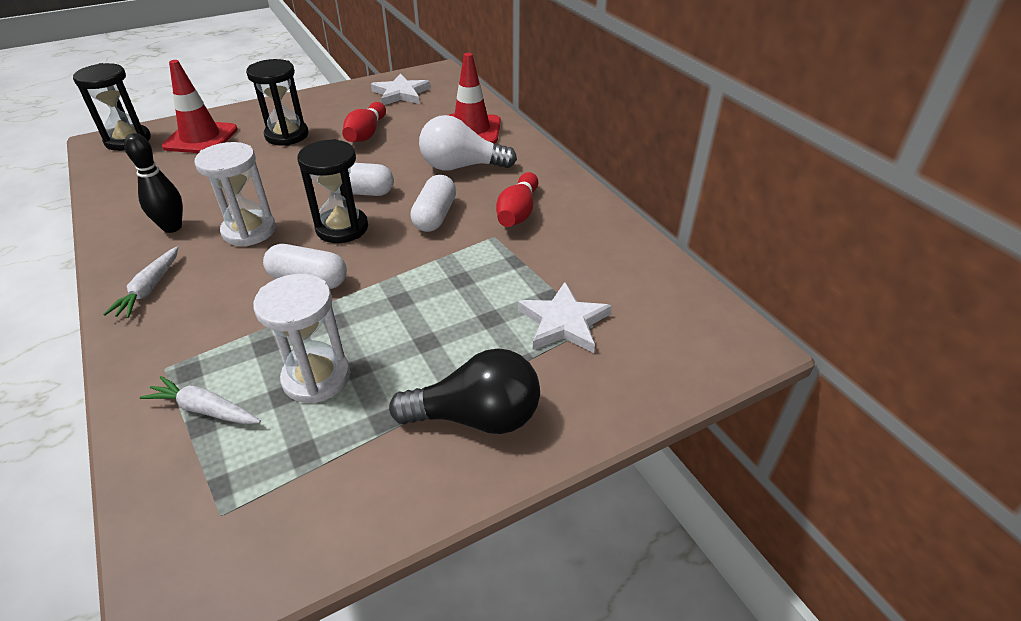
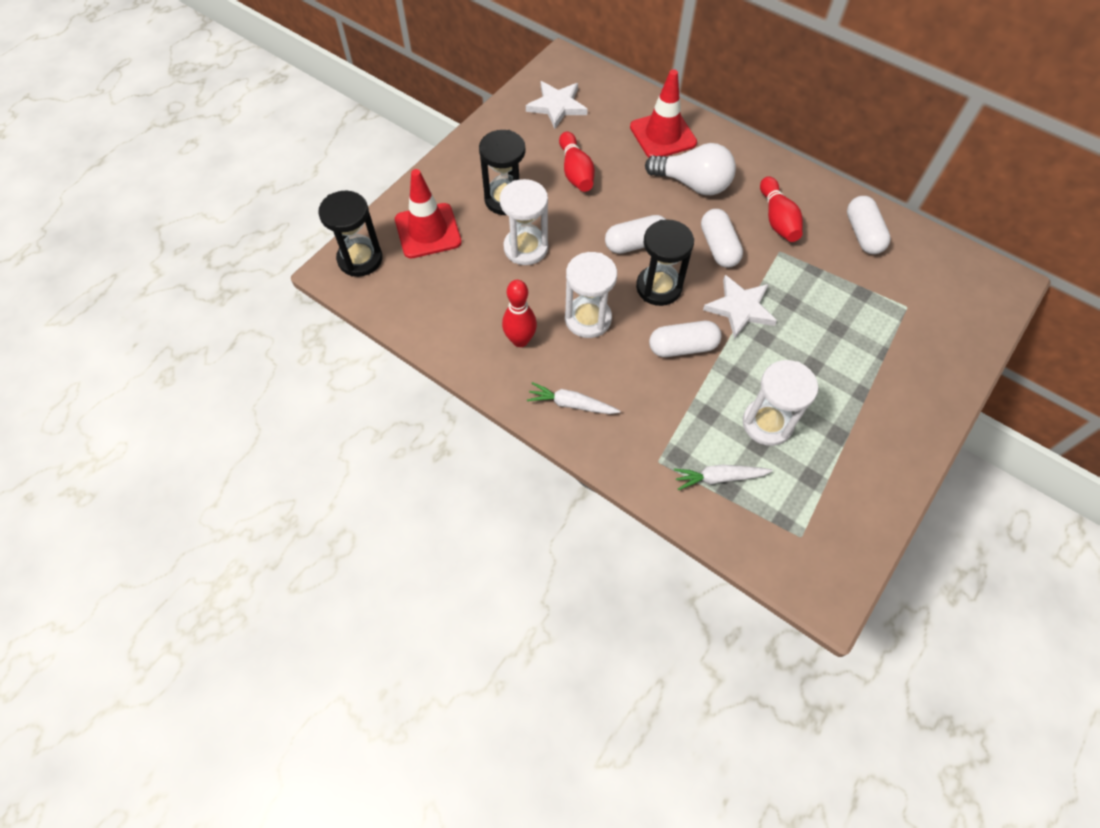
camera: 25 degrees left, 20 degrees up
(149, 289) = (571, 404): white carrot -> white carrot turned 120 degrees clockwise
(172, 227) = (520, 340): black bowling pin -> red bowling pin
(261, 169) = (526, 248): none -> white hourglass
(461, 167) = (692, 184): white light bulb -> white light bulb turned 135 degrees counterclockwise
(476, 417) = (890, 407): black light bulb -> none
(563, 322) = (886, 311): white star -> white star (740, 308)
(600, 248) = (862, 234): none -> white capsule

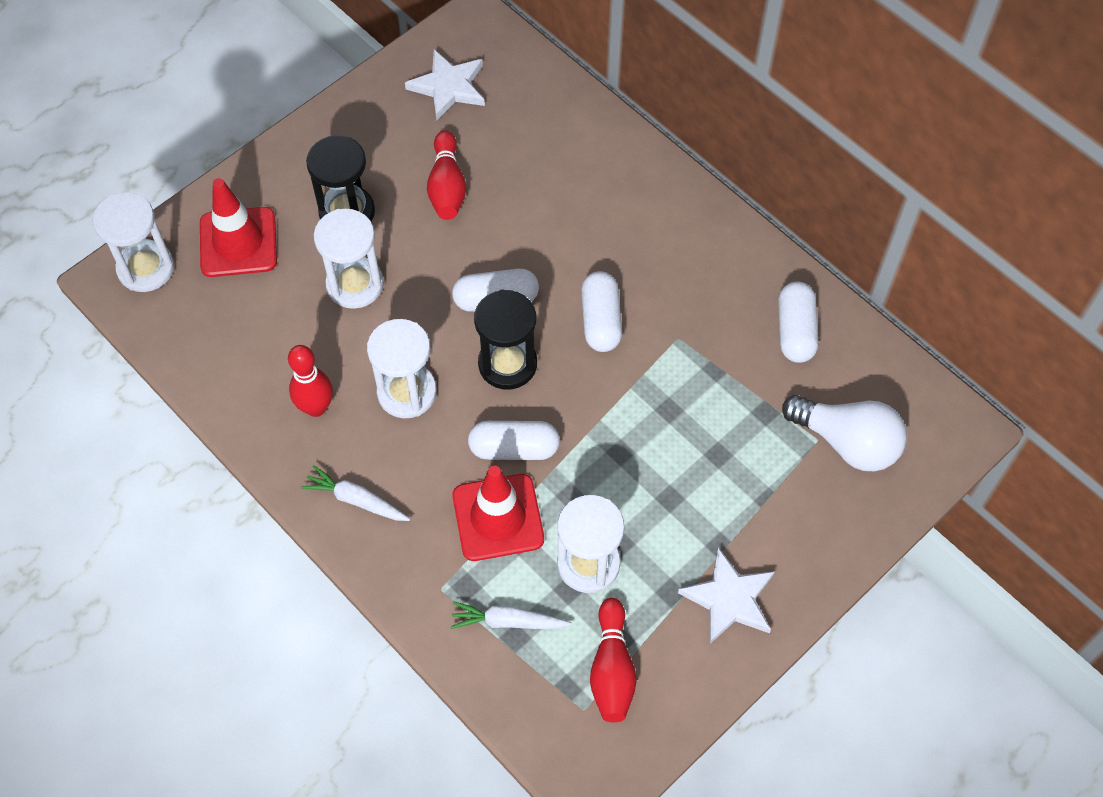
camera: 10 degrees right, 0 degrees up
(360, 259) = (146, 268): black hourglass -> white hourglass
(663, 135) = (576, 149): red traffic cone -> red traffic cone (498, 517)
(692, 184) = (594, 226): white light bulb -> white light bulb (846, 442)
(740, 308) = (602, 408): white star -> white star (729, 599)
(777, 219) = (689, 293): red bowling pin -> red bowling pin (612, 669)

